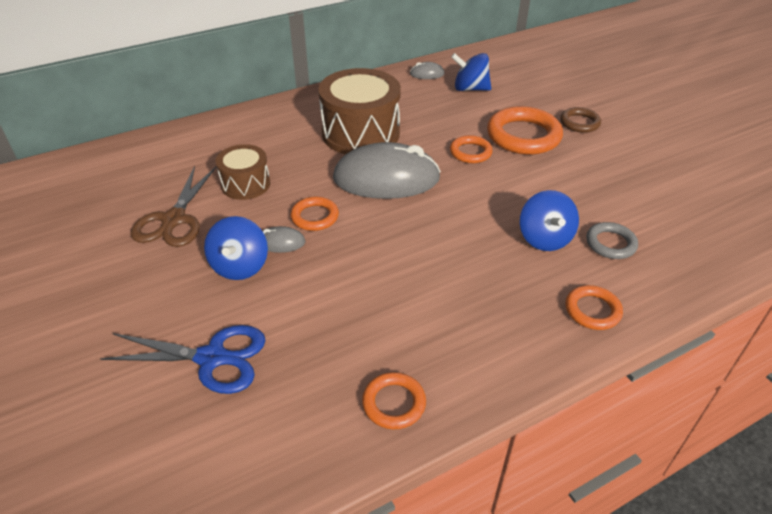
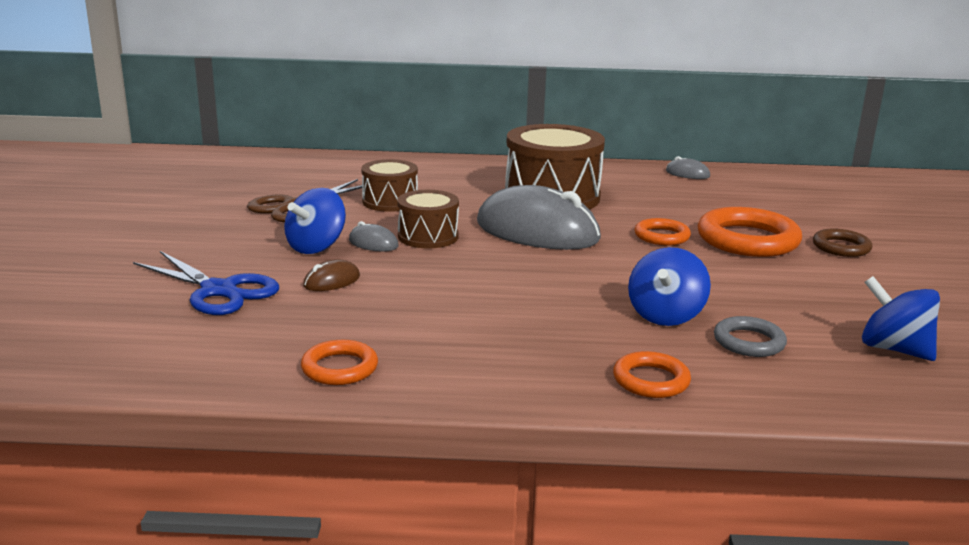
camera: 30 degrees right, 20 degrees down
(292, 303) = (332, 281): none -> brown mouse
(315, 217) = (428, 236): orange ring -> brown drum
(470, 89) = (727, 194): blue spinning top -> blue spinning top (894, 349)

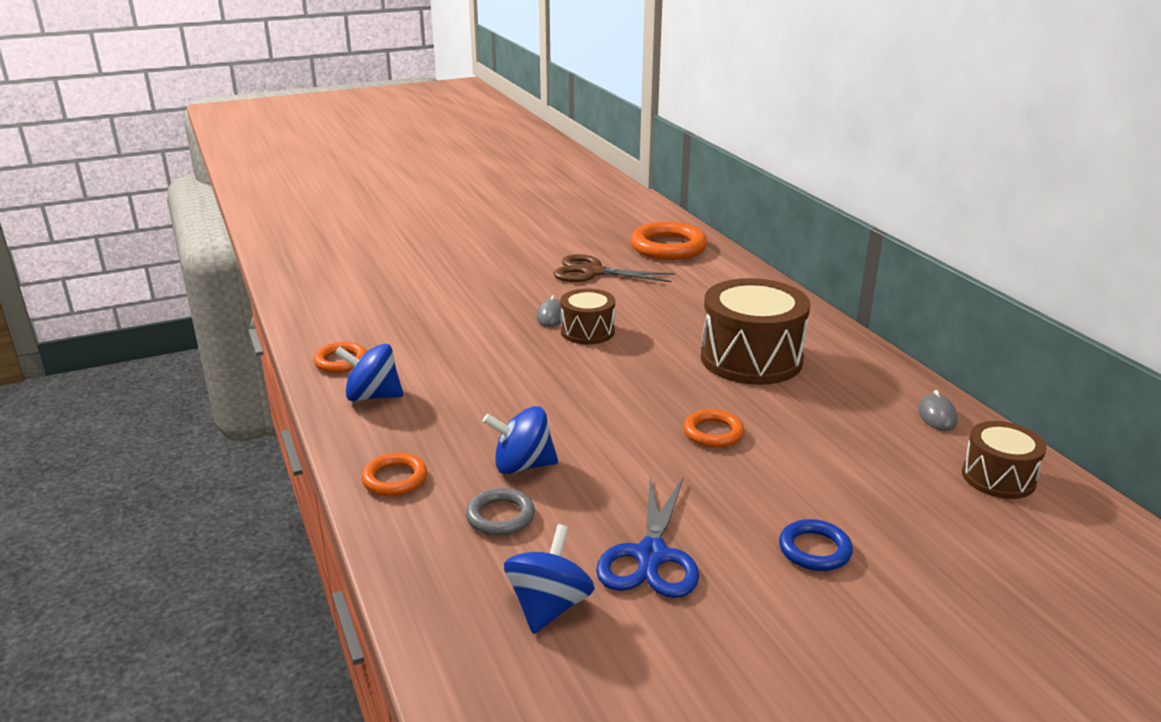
camera: 65 degrees right, 5 degrees up
(219, 290) = (423, 295): blue scissors -> blue scissors (651, 556)
(316, 247) = (523, 300): blue spinning top -> blue spinning top (372, 396)
(332, 281) = (469, 322): brown mouse -> none
(390, 202) = (645, 299): brown drum -> brown drum (998, 477)
(537, 231) = (653, 371): grey mouse -> none
(747, 240) = (763, 483): orange ring -> orange ring (668, 247)
(841, 247) = (814, 550): brown ring -> blue ring

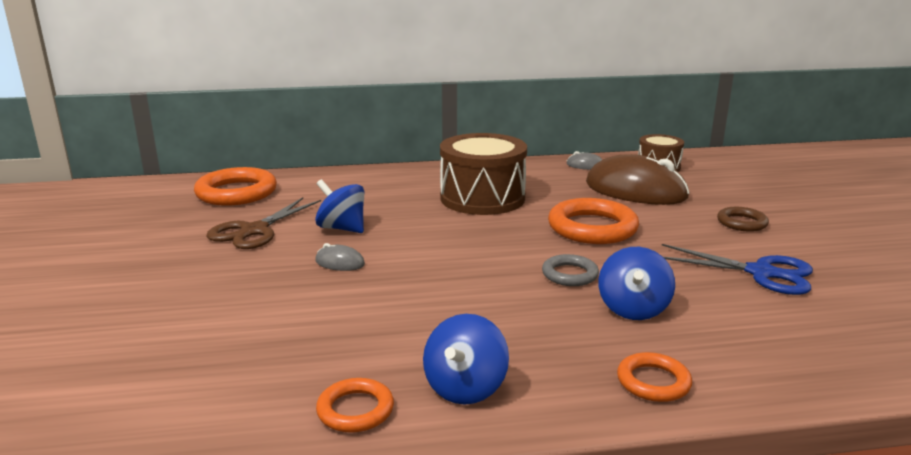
camera: 75 degrees left, 5 degrees down
(500, 516) = (716, 328): grey ring -> grey ring (570, 274)
(549, 607) = (837, 319): blue spinning top -> blue spinning top (342, 228)
(587, 331) = (388, 250): brown drum -> none
(713, 433) = (592, 228): orange ring -> orange ring, size x1.82
(814, 550) = (741, 223): blue ring -> brown ring
(870, 459) = (635, 190): none -> brown mouse

